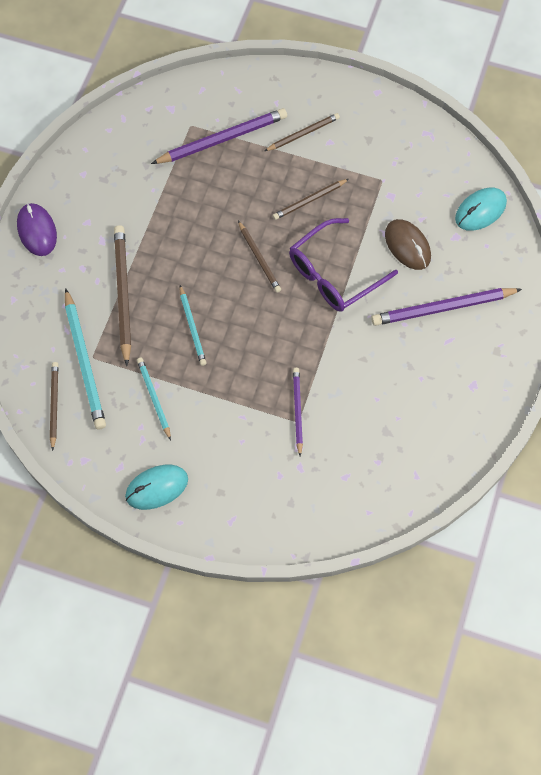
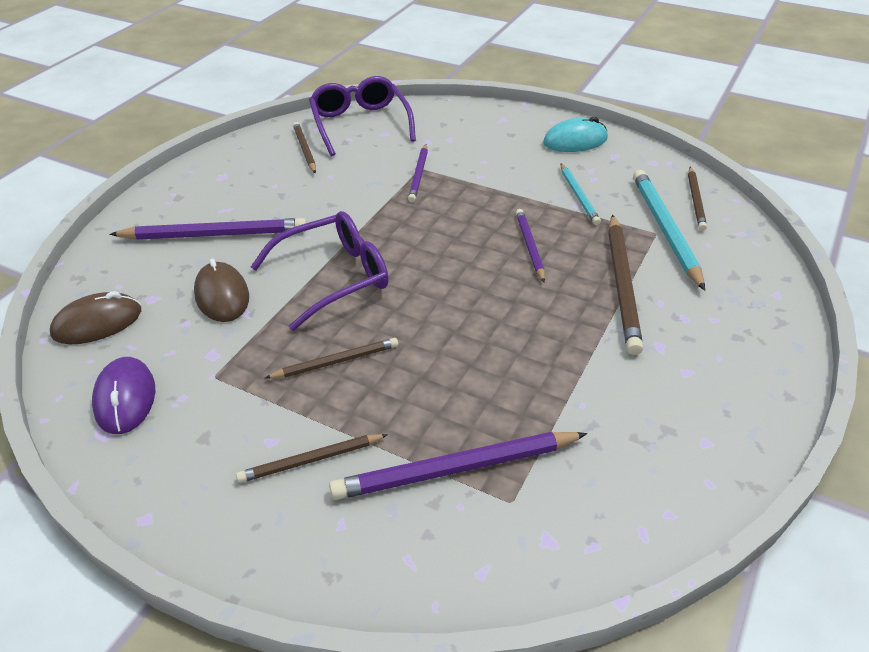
camera: 170 degrees left, 25 degrees down
(37, 231) = (765, 369): purple mouse -> purple mouse (125, 398)
(192, 327) = (530, 246): turquoise pencil -> purple pencil
(259, 258) = (430, 303): brown pencil -> brown pencil (305, 149)
(374, 491) = (360, 123): none -> purple glasses
(480, 210) = (97, 323): turquoise mouse -> brown mouse

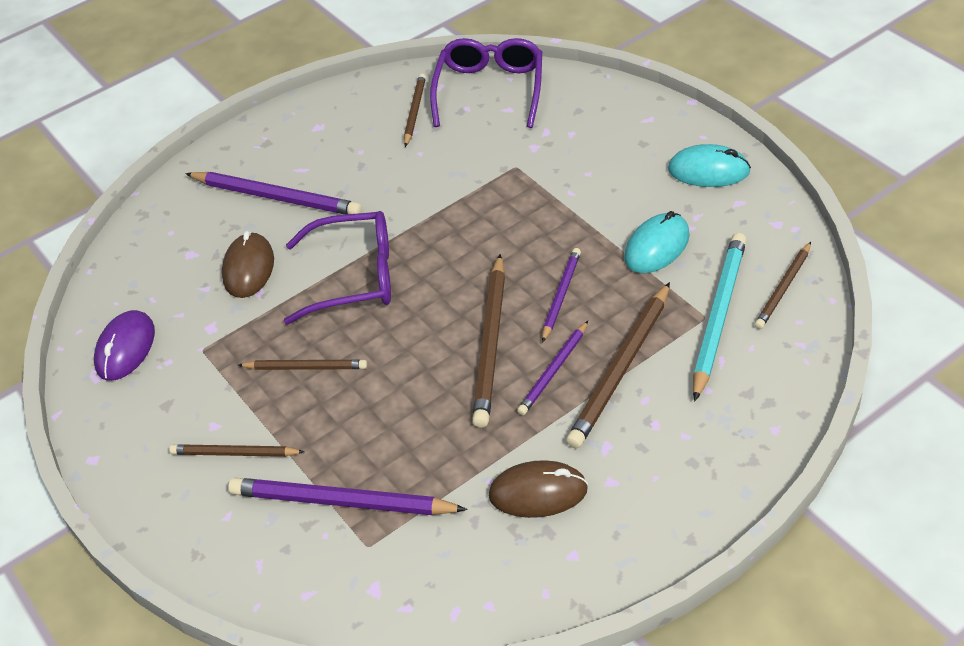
camera: 30 degrees right, 5 degrees up
(97, 323) = (137, 266): brown mouse -> brown mouse (538, 492)
(418, 175) = (508, 174): purple pencil -> purple pencil (553, 370)
(497, 296) = (491, 343): none -> brown pencil
(578, 196) = (657, 247): turquoise pencil -> turquoise mouse

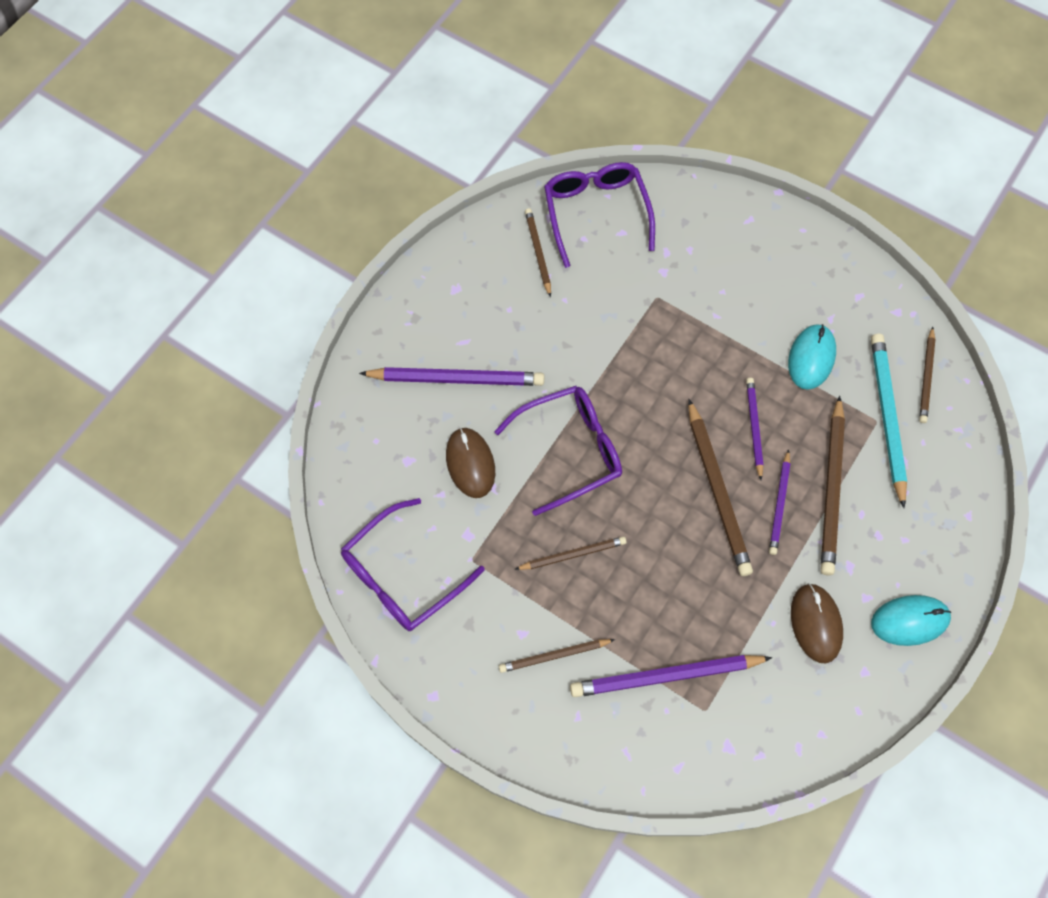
camera: 25 degrees left, 20 degrees up
(125, 348) = (401, 576): purple mouse -> purple glasses
(538, 492) = (816, 623): brown mouse -> brown mouse turned 75 degrees counterclockwise
(708, 171) = (822, 267): turquoise mouse -> turquoise mouse (910, 621)

